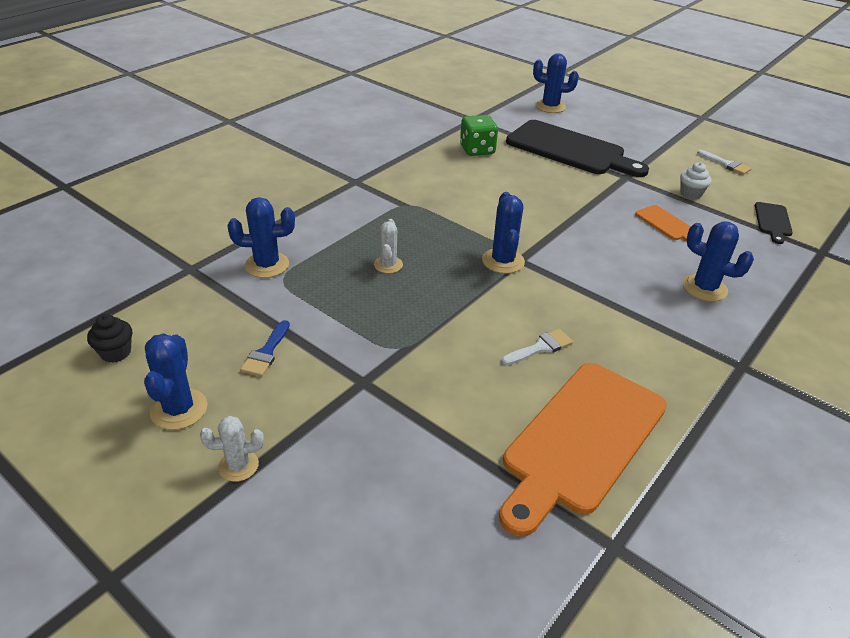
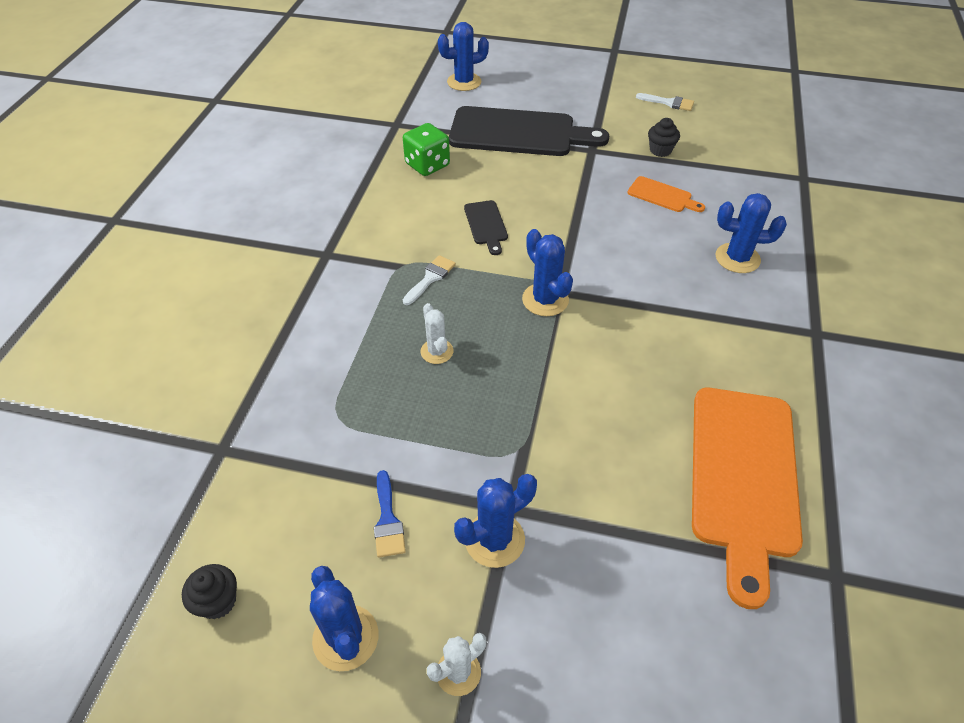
camera: 25 degrees left, 10 degrees up
(267, 265) = (307, 406): blue cactus -> blue cactus (494, 540)
(540, 347) = (644, 389): white brush -> white brush (430, 278)
(690, 194) = (660, 150): white cupcake -> black cupcake
(773, 221) = (746, 158): black cutting board -> black cutting board (486, 225)

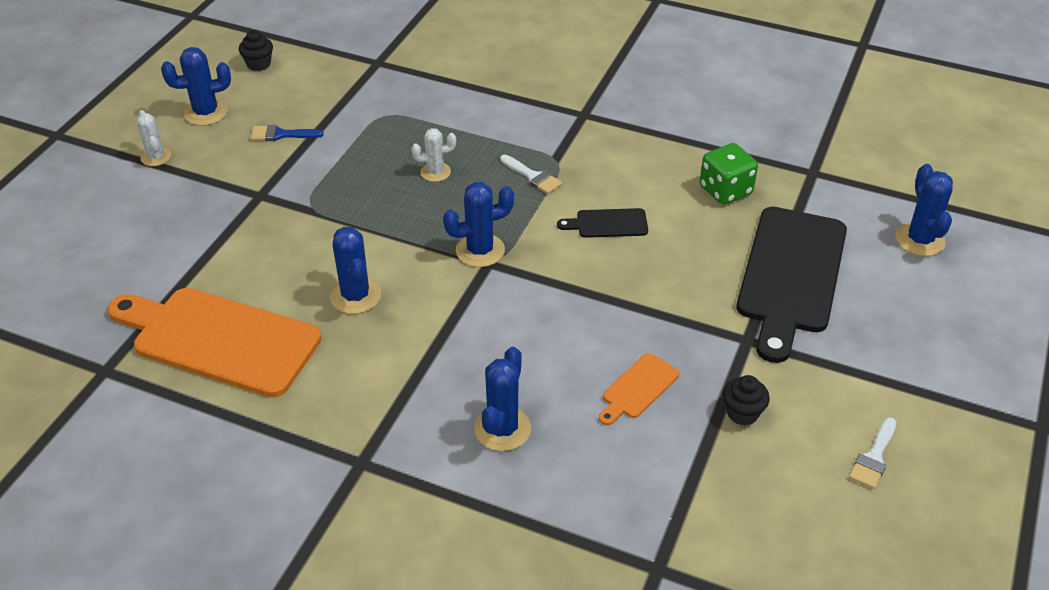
camera: 100 degrees right, 5 degrees down
(494, 540) = (238, 184): blue cactus -> blue cactus (355, 296)

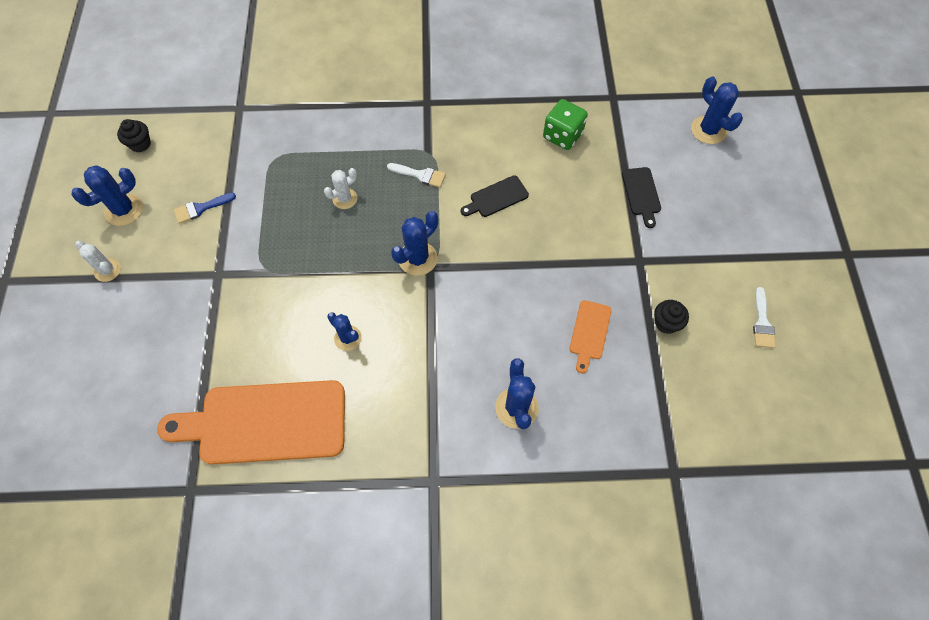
camera: 25 degrees left, 20 degrees up
(355, 296) = (347, 338): blue cactus -> blue cactus, size x0.67
(791, 275) = (641, 194): black cutting board -> black cutting board, size x0.45

